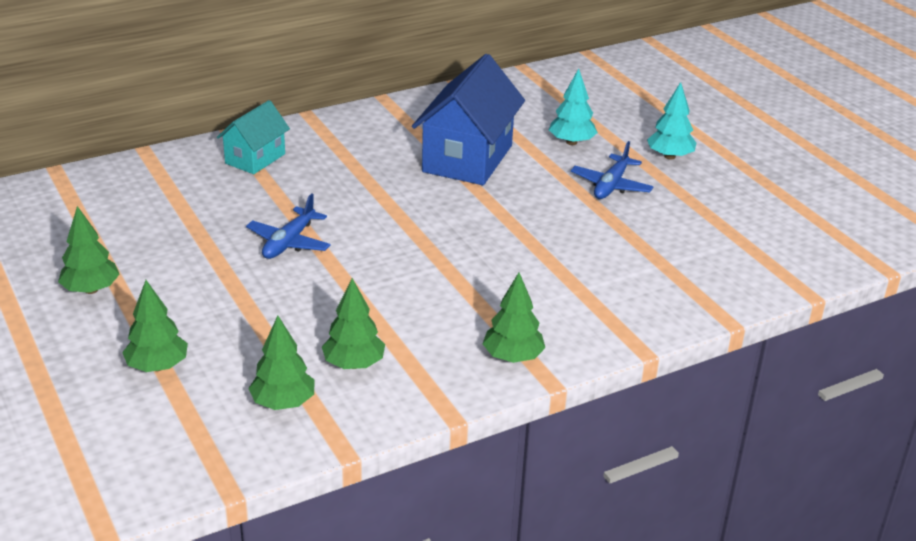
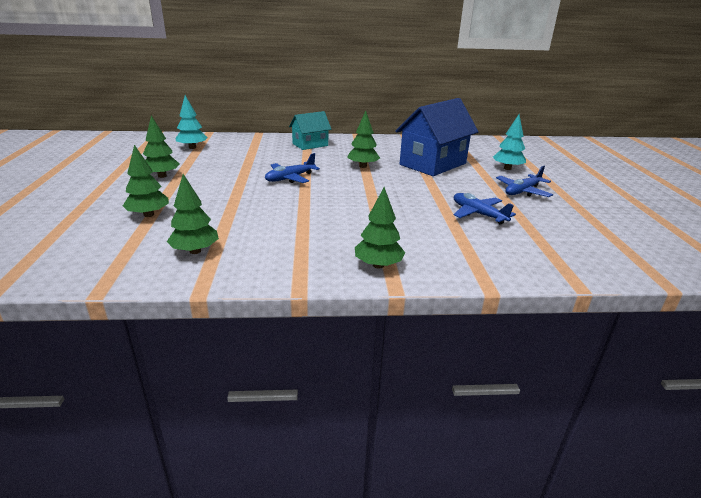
camera: 25 degrees right, 5 degrees down
(354, 364) = (263, 242): green tree -> green tree (363, 166)
(578, 243) = (478, 214): none -> blue plane
(669, 156) = (575, 185): turquoise tree -> turquoise tree (192, 147)

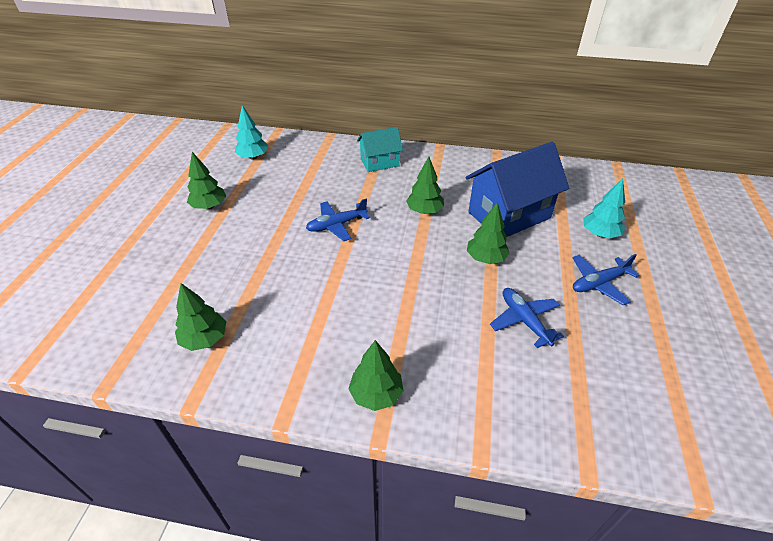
camera: 15 degrees right, 15 degrees up
(149, 215) = (179, 272): green tree -> green tree (486, 258)

